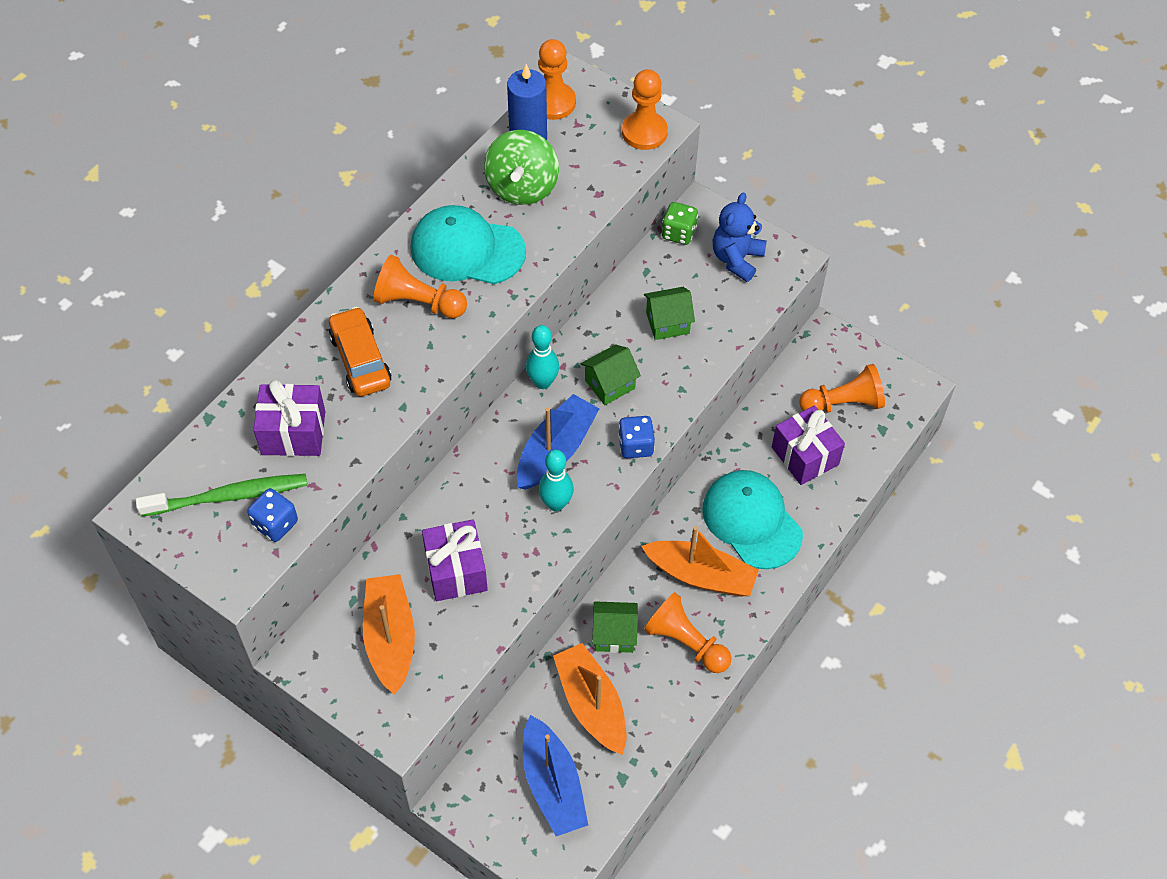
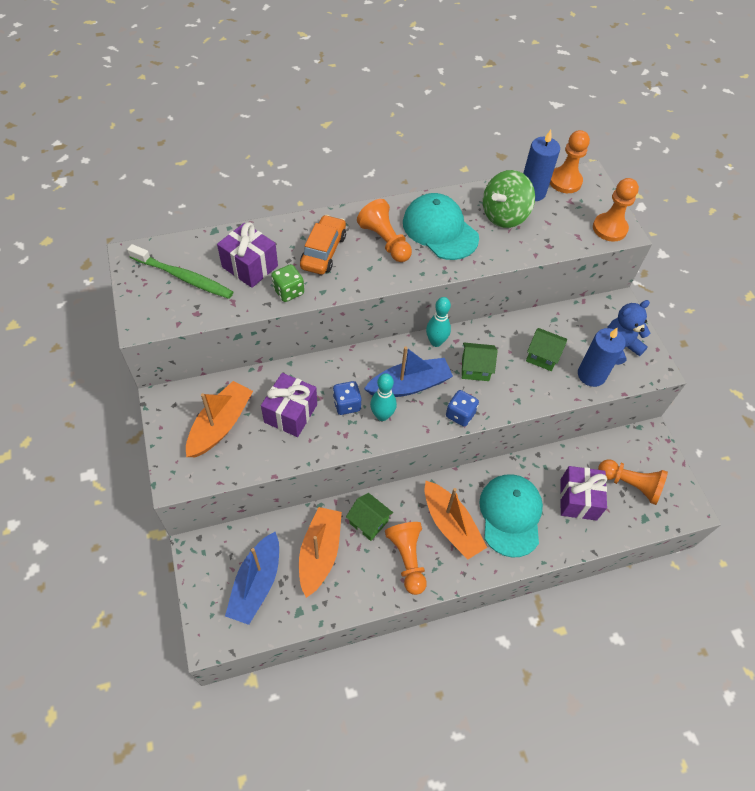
camera: 35 degrees right, 0 degrees up
(275, 524) = (192, 308): blue dice -> blue dice (347, 404)
(678, 233) = (593, 310): green dice -> green dice (288, 291)
(732, 310) = (591, 375): none -> blue candle

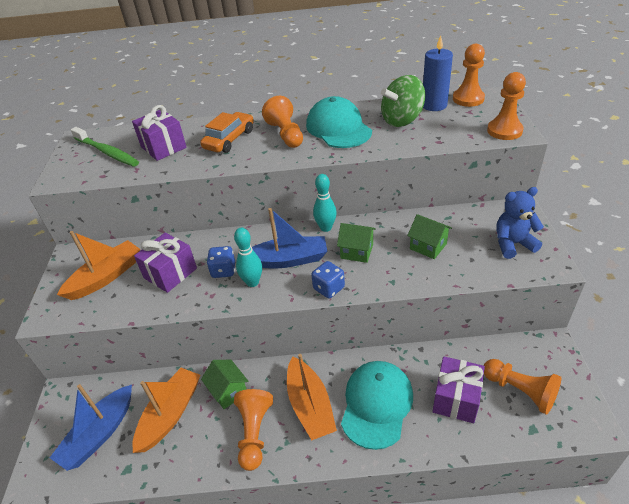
camera: 20 degrees right, 15 degrees down
(288, 291) = (186, 164): green dice -> none
(591, 375) = (476, 265): blue candle -> none

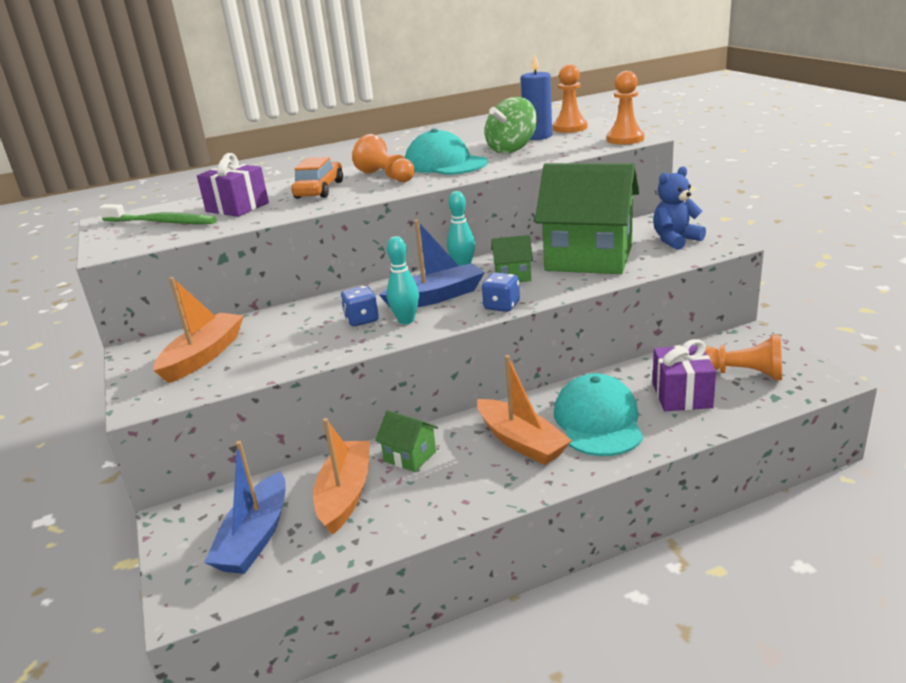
camera: 20 degrees left, 15 degrees down
(170, 273) = (292, 335): purple gift -> none
(254, 433) = (468, 480): orange pawn -> none
(428, 246) = (589, 258): green house -> green house, size x2.36

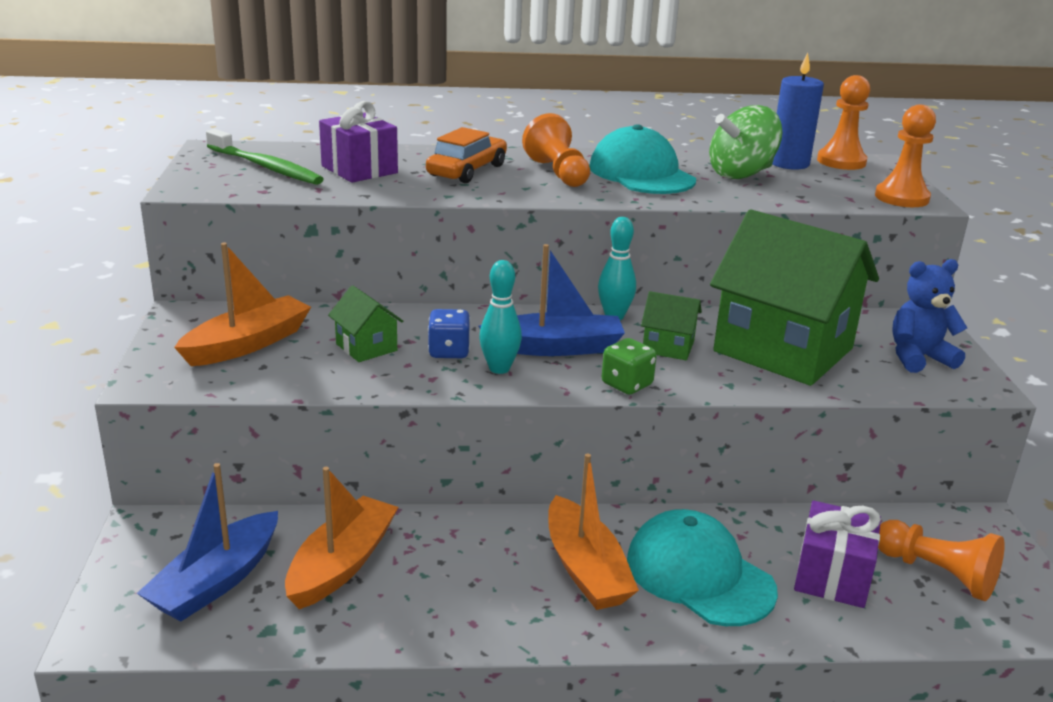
camera: 15 degrees right, 0 degrees up
(410, 456) = (442, 542): green house -> green house (366, 347)
(502, 306) = (627, 384): blue dice -> green dice
(598, 421) = (699, 575): turquoise cap -> turquoise cap turned 60 degrees counterclockwise

